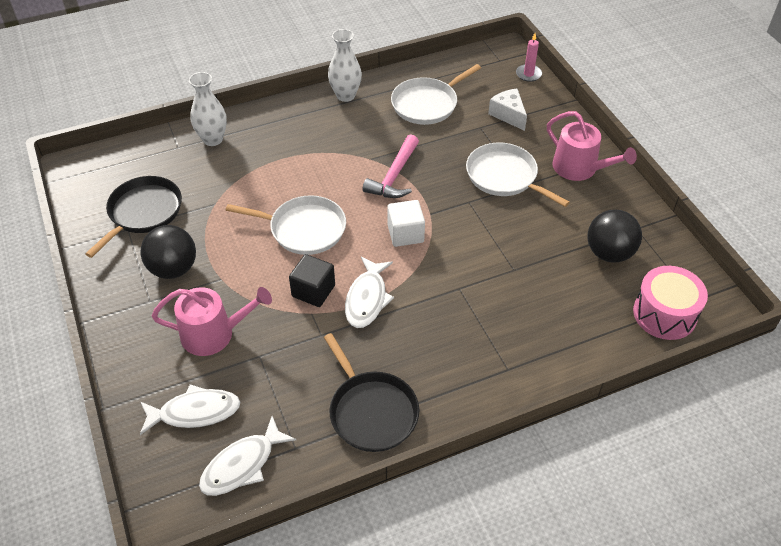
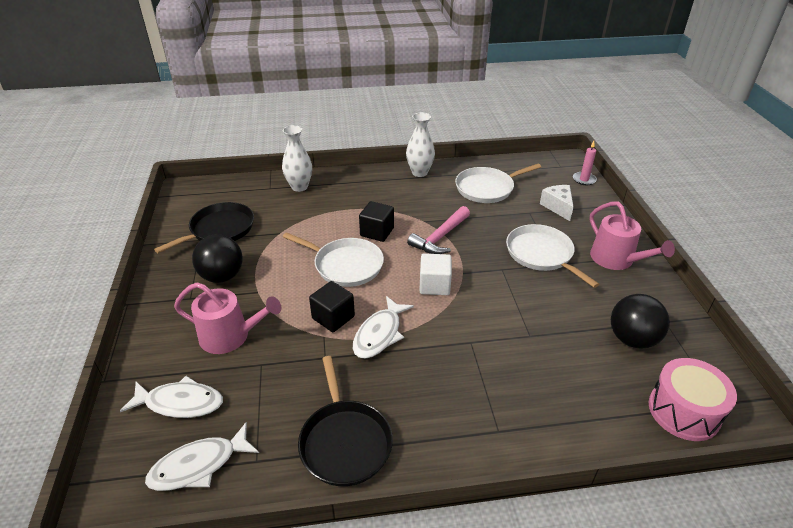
camera: 15 degrees right, 10 degrees down
(323, 182) = (377, 232): none -> black cube

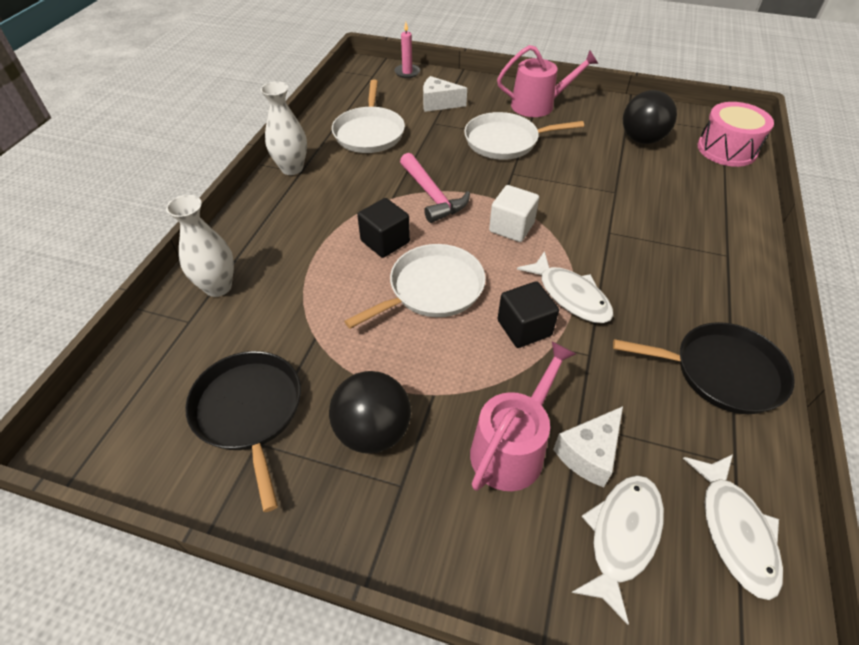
camera: 65 degrees left, 10 degrees up
(237, 374) = (589, 454): none -> white cheese

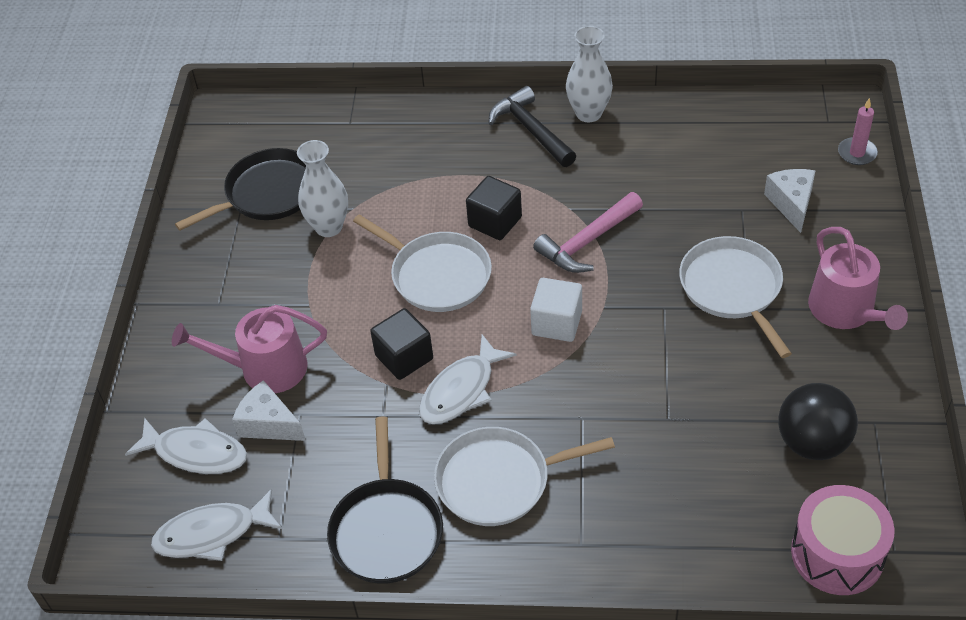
camera: 80 degrees right, 0 degrees up
(218, 287) = (394, 125): white vase -> white vase (328, 227)
(289, 201) = (531, 130): none -> black hammer
(369, 132) = (689, 156): white pan -> white pan (499, 481)
(373, 431) = (264, 274): black ball -> none
(512, 447) = (265, 368): pink watering can -> pink watering can turned 150 degrees clockwise

